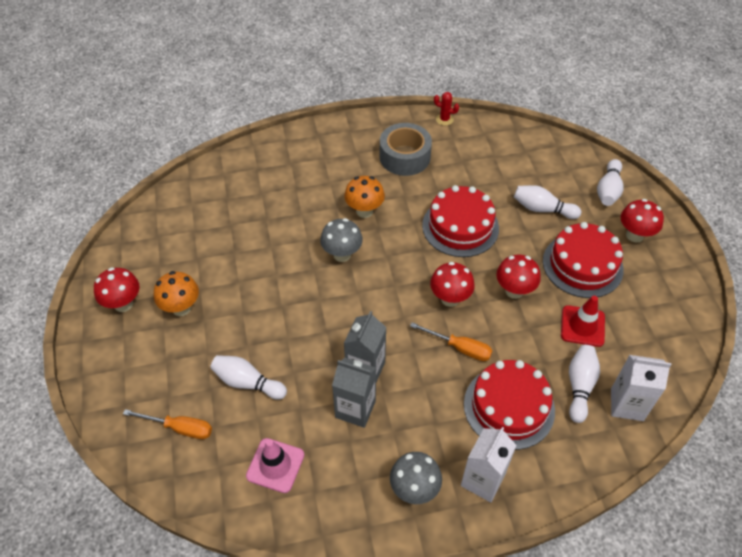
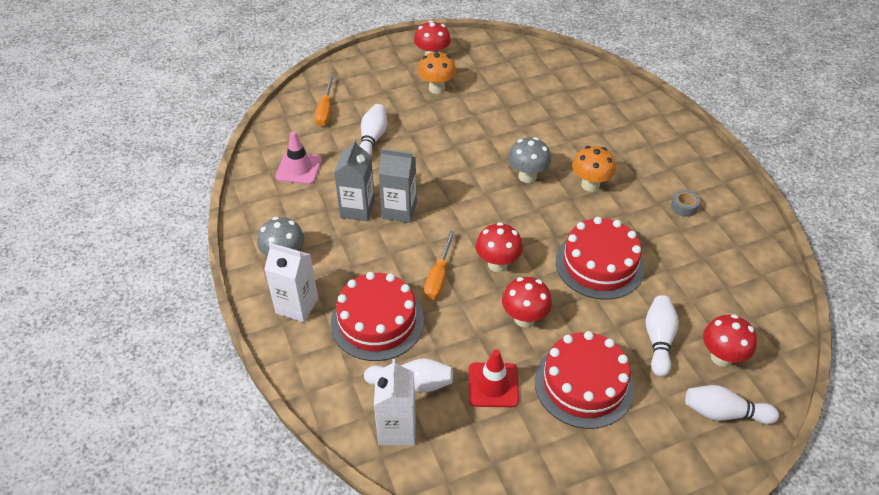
camera: 80 degrees right, 5 degrees down
(404, 157) = (684, 207): grey tape -> grey tape, size x0.44
(444, 119) = (765, 235): red cactus -> none
(634, 235) = (654, 443): red mushroom -> red mushroom (721, 357)

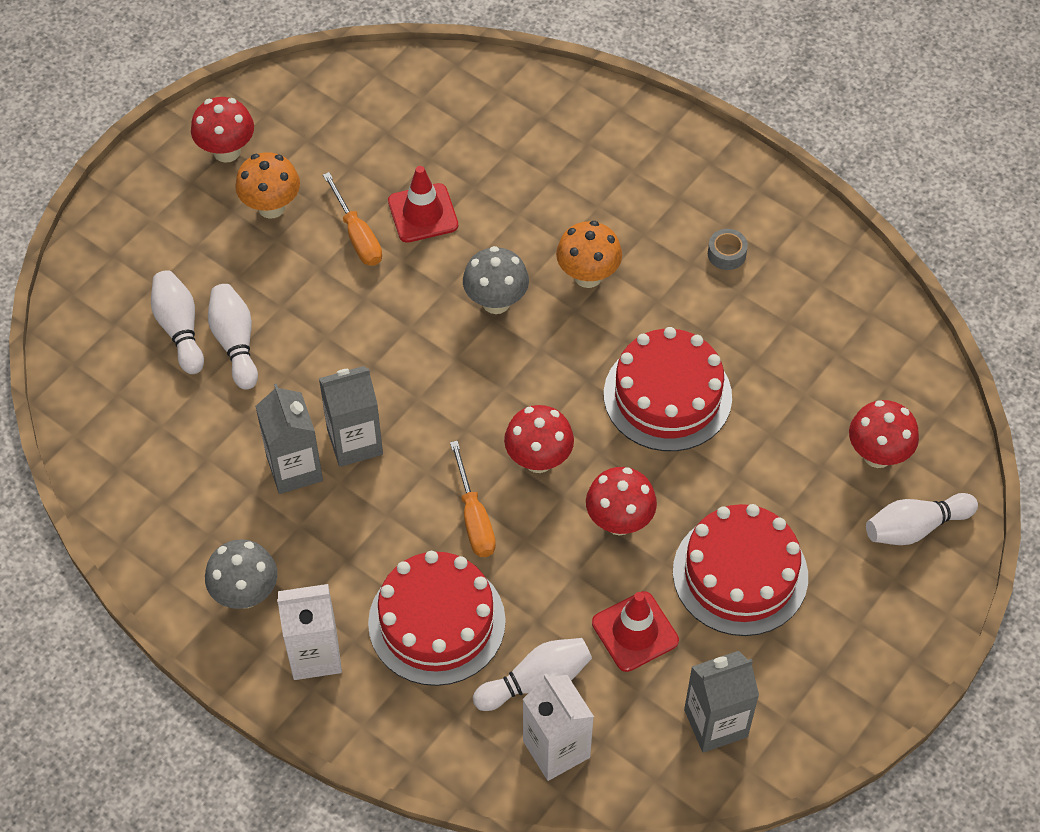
camera: 30 degrees left, 10 degrees up
(299, 168) = (161, 444): pink traffic cone -> none
(325, 111) = (128, 325): orange screwdriver -> orange screwdriver (357, 235)
(510, 467) = (715, 723): none -> grey carton
(515, 120) = (423, 213): none -> red traffic cone
(658, 340) = (795, 469): white bowling pin -> white bowling pin (180, 329)

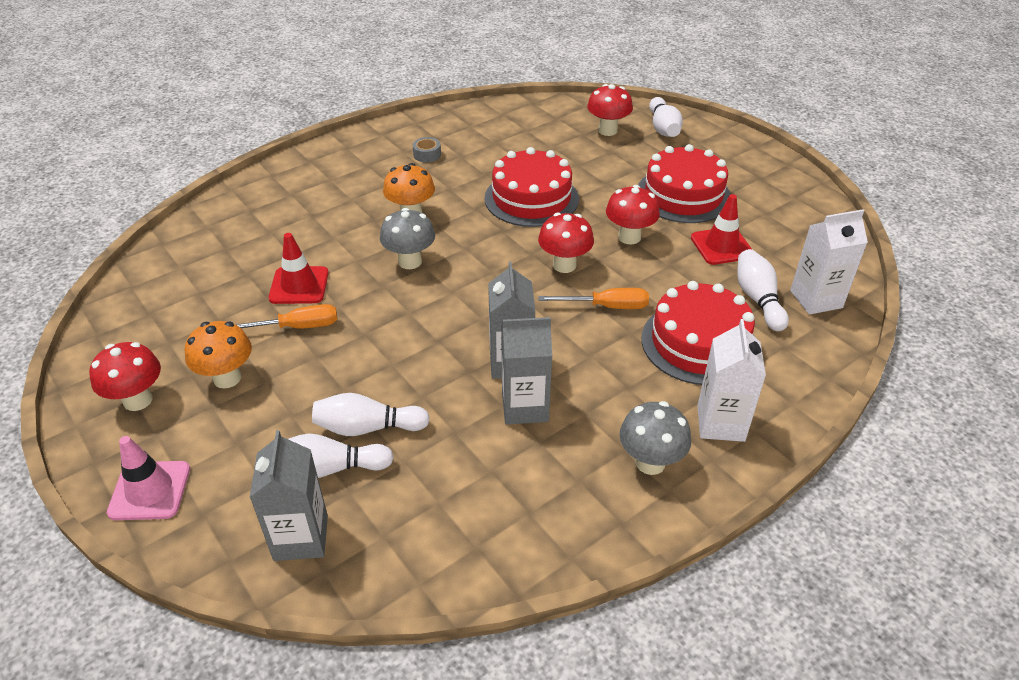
camera: 75 degrees left, 15 degrees down
(128, 208) = (150, 490): none -> pink traffic cone
(715, 723) = (797, 225): grey carton -> grey carton (301, 537)

